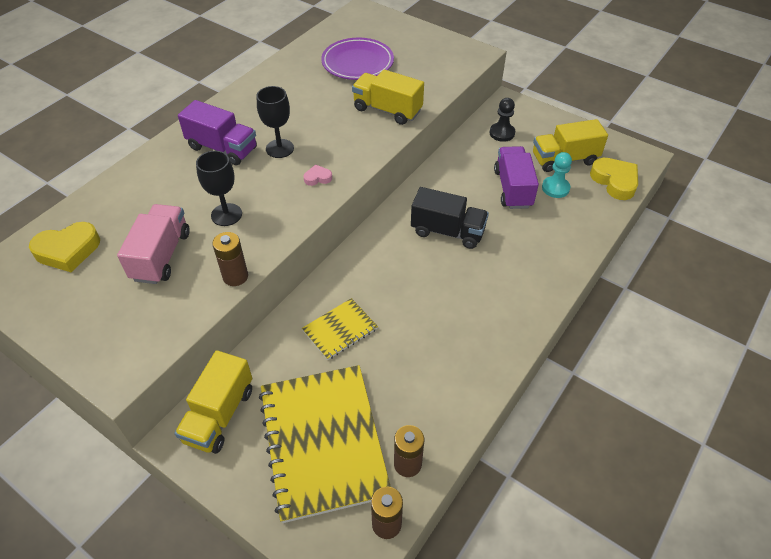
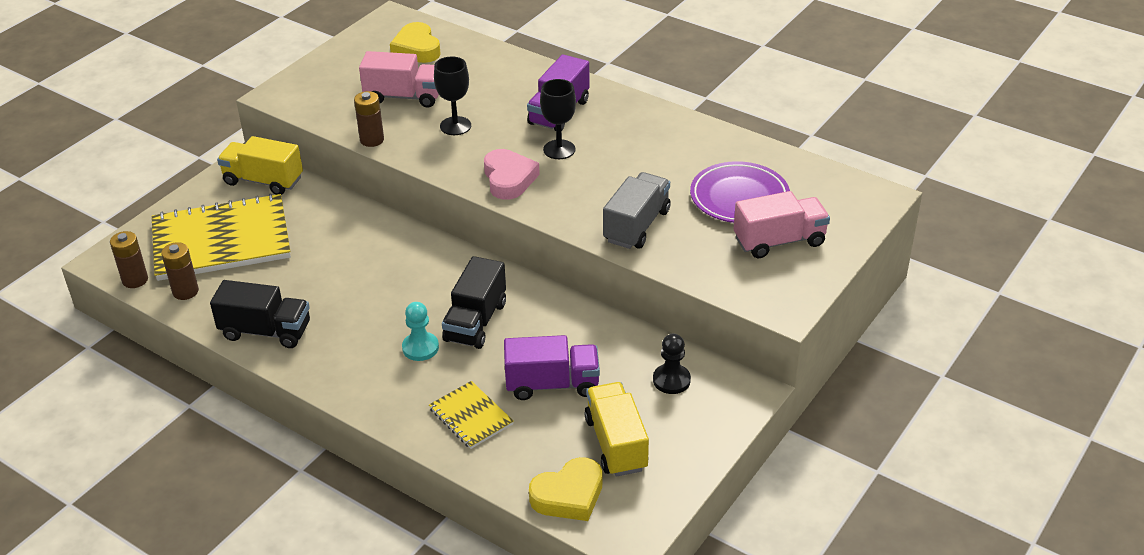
camera: 90 degrees right, 10 degrees down
(317, 178) = (509, 179): pink heart -> pink heart, size x2.03
(340, 330) = (342, 244): yellow notebook -> yellow notebook (471, 416)
(387, 110) = (636, 226): yellow truck -> grey truck
(407, 50) = (779, 241): none -> pink truck
(466, 379) = (266, 331): none -> black truck
(555, 188) = (554, 428): turquoise pawn -> turquoise pawn (420, 348)

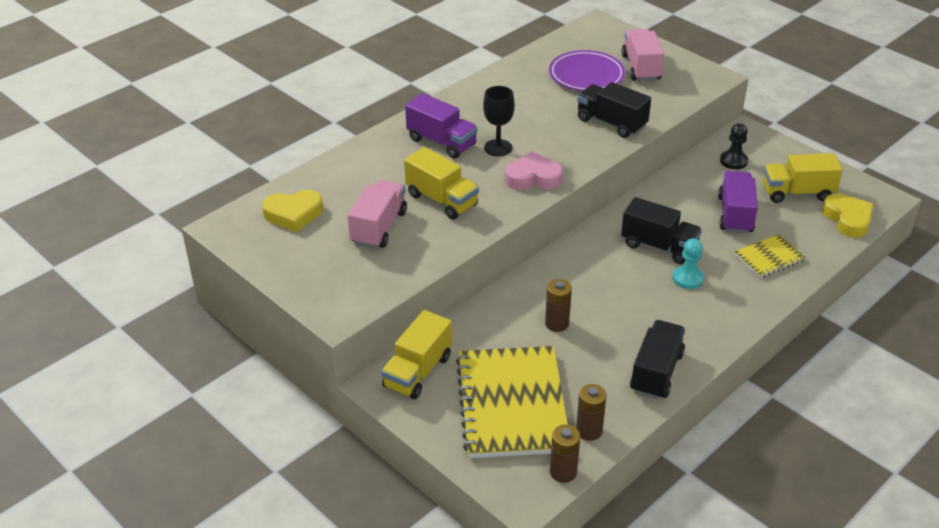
camera: 80 degrees left, 0 degrees up
(372, 140) = (447, 252): brown battery -> brown battery (557, 323)
(455, 126) = (441, 200): black goblet -> yellow truck
(636, 226) = (611, 123): grey truck -> black truck

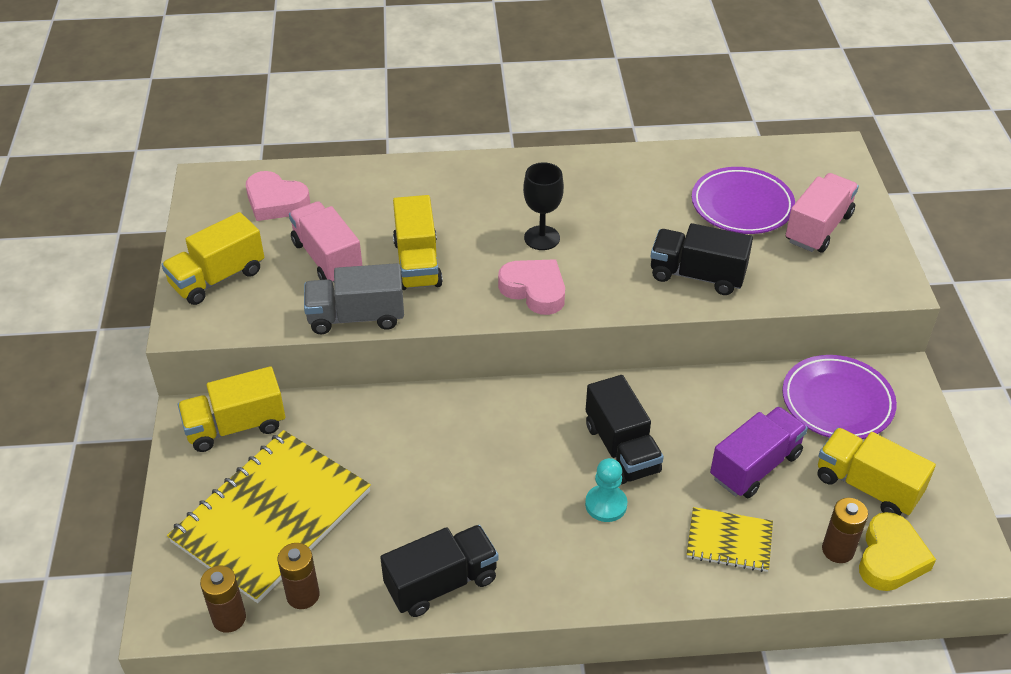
camera: 40 degrees right, 5 degrees up
(293, 214) = (275, 202): yellow heart -> pink heart
(319, 278) = (217, 278): none -> yellow truck
(379, 228) = (327, 258): pink truck -> pink truck turned 90 degrees counterclockwise
(441, 142) = (495, 202): purple truck -> none
(446, 249) = (356, 317): none -> grey truck
(557, 323) = (413, 464): brown battery -> brown battery (837, 550)
(611, 123) = (697, 275): black truck -> black truck turned 60 degrees counterclockwise
(733, 161) = (837, 402): black pawn -> purple plate

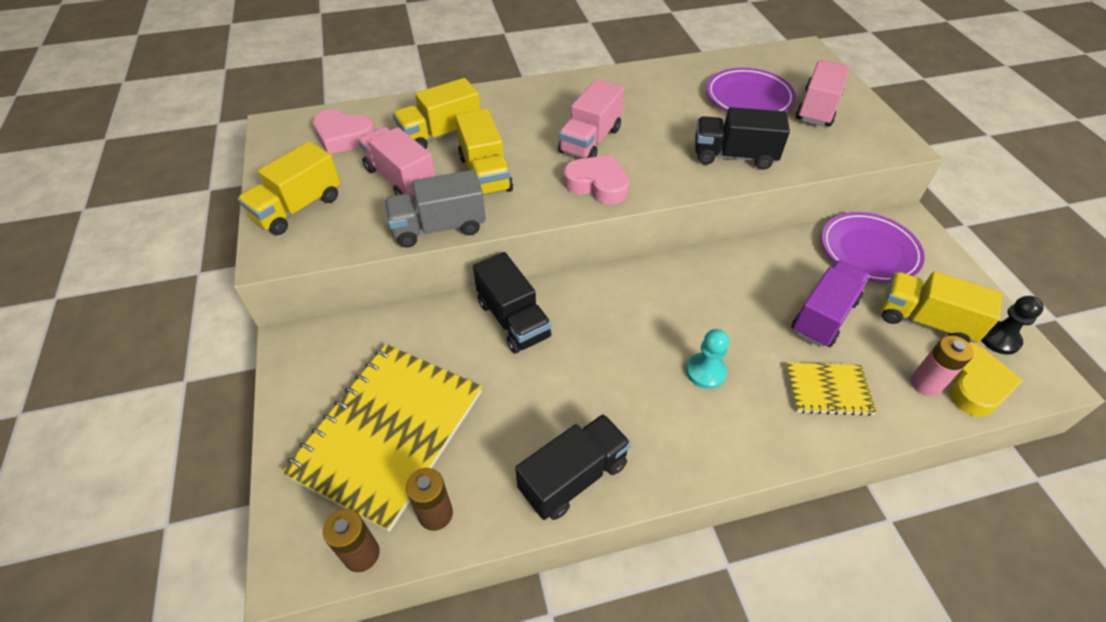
camera: 10 degrees left, 5 degrees up
(236, 426) = (338, 346): yellow truck -> yellow truck (441, 134)
(542, 238) = (590, 141): black goblet -> pink truck
(621, 448) = (702, 317): black truck -> black truck (513, 319)
(837, 550) = (925, 383): brown battery -> pink battery
(942, 516) = (999, 339): none -> black pawn

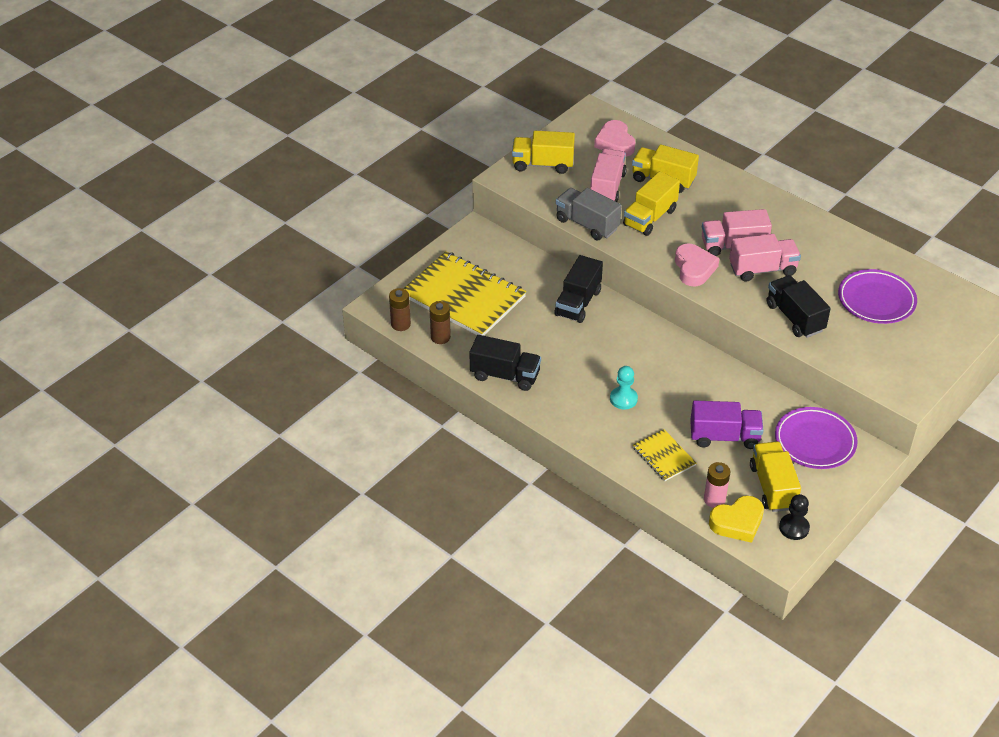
camera: 55 degrees right, 5 degrees down
(388, 433) = (463, 297): yellow notebook -> yellow notebook turned 45 degrees clockwise
(817, 108) = (906, 340): pink truck -> pink truck (762, 269)

